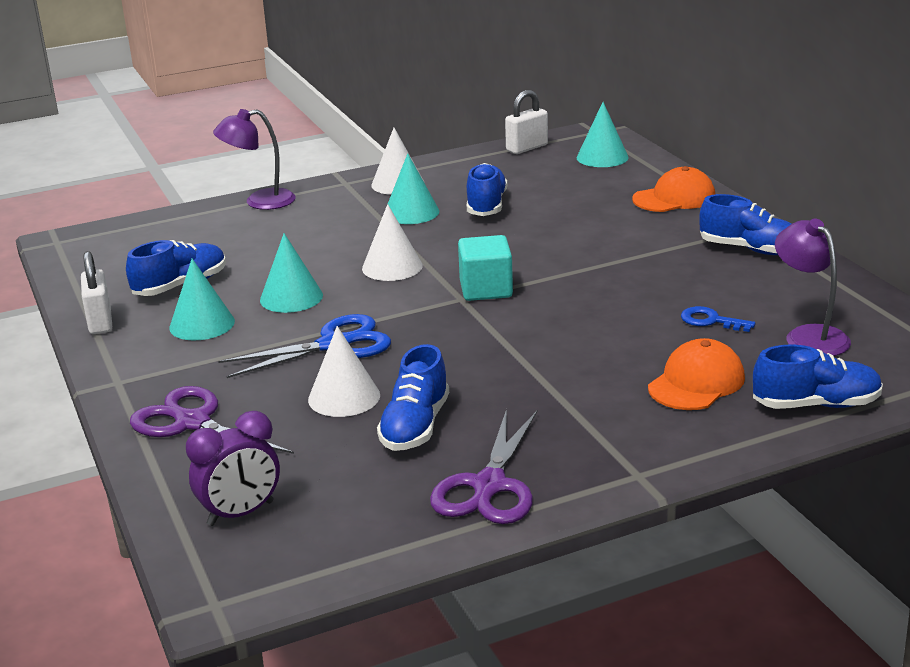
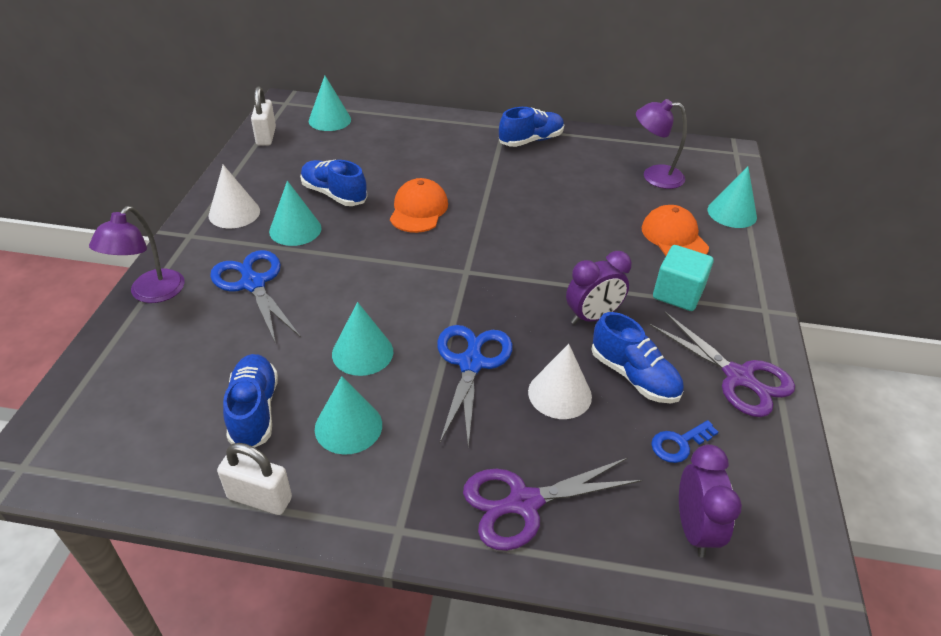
camera: 60 degrees left, 15 degrees up
(319, 227) = (253, 283): none -> blue scissors
(392, 267) = (376, 279): white cone -> none
(478, 379) = (592, 317): none -> purple clock
(486, 289) = (465, 255): turquoise cube -> turquoise cube (677, 294)
(674, 198) = (429, 128): orange cap -> orange cap (418, 210)
(711, 321) = (604, 196): blue key -> blue key (679, 444)
(816, 404) = (732, 213): blue shoe -> turquoise cone

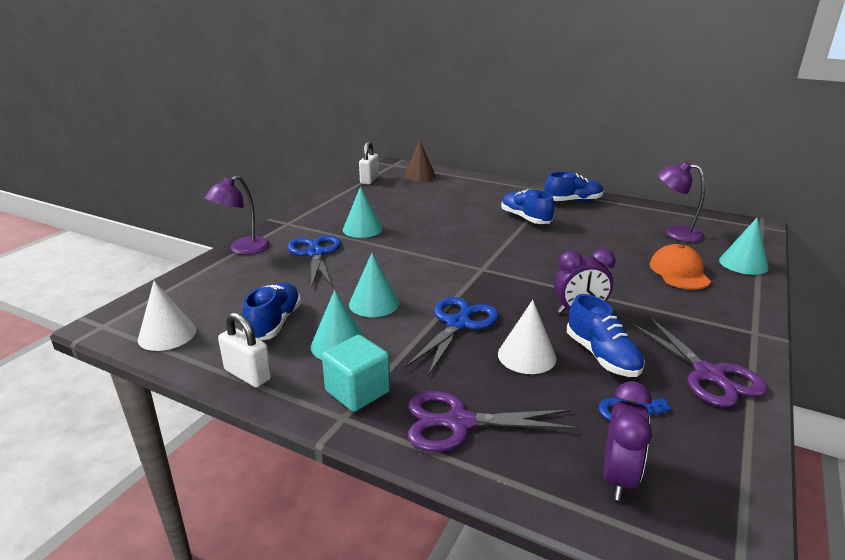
camera: 20 degrees right, 15 degrees down
(234, 213) = (324, 215): white cone -> white cone (167, 334)
(329, 120) = (419, 176): turquoise cone -> brown cone
(334, 194) = (401, 214): blue shoe -> blue shoe (525, 218)
(418, 210) = (461, 229): orange cap -> none
(677, 294) = (668, 308): turquoise cube -> turquoise cube (357, 391)

